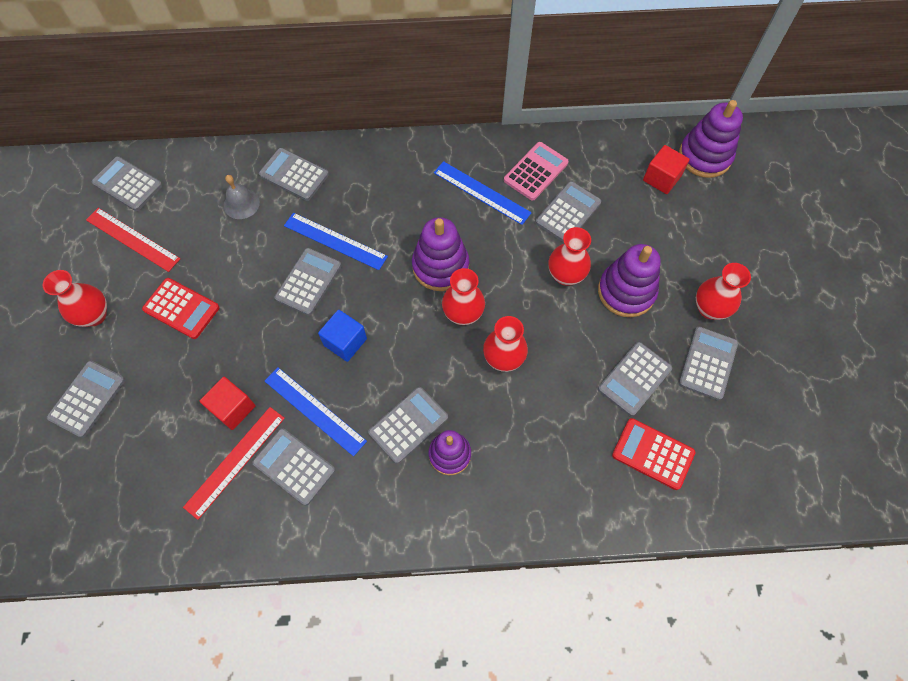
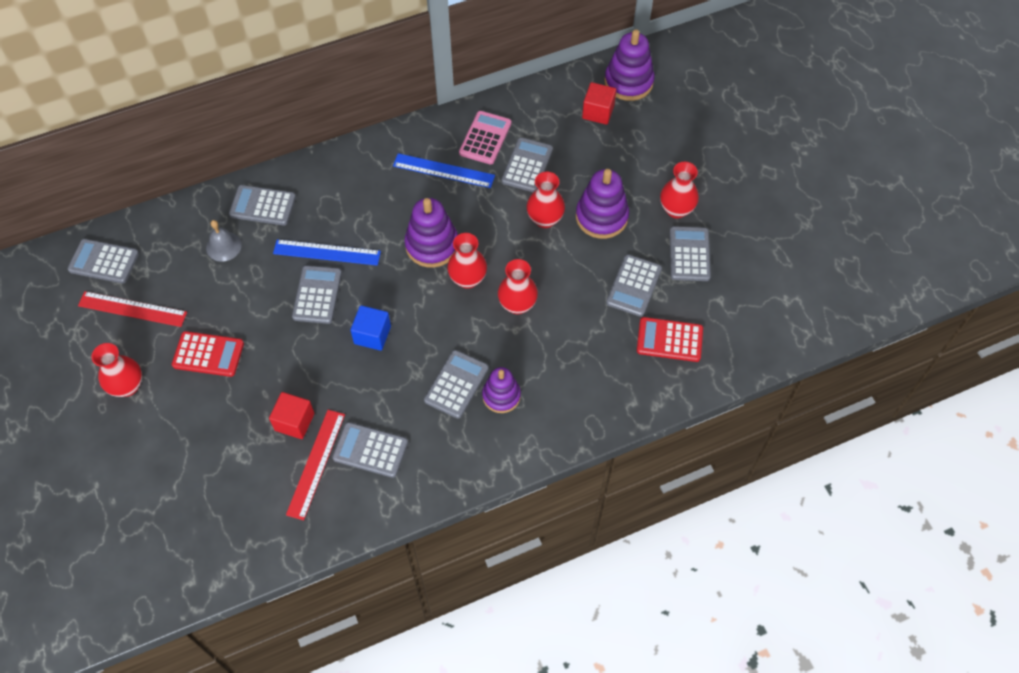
camera: 20 degrees left, 5 degrees down
(87, 399) = (155, 458): grey calculator -> none
(314, 411) = (369, 400): blue ruler -> none

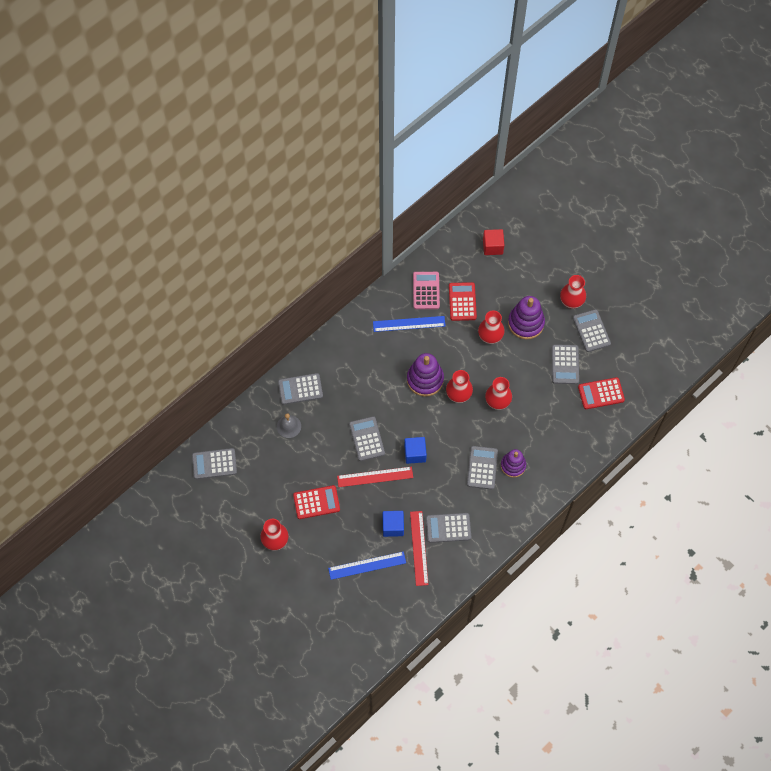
camera: 20 degrees left, 5 degrees up
(132, 309) = (251, 489): red ruler -> red ruler (375, 477)
(294, 422) = (393, 526): red cube -> blue cube
(327, 252) = (359, 408): blue ruler -> blue ruler (367, 565)
(527, 165) = (462, 302): grey calculator -> red calculator
(628, 82) = (504, 217): purple stacking toy -> none

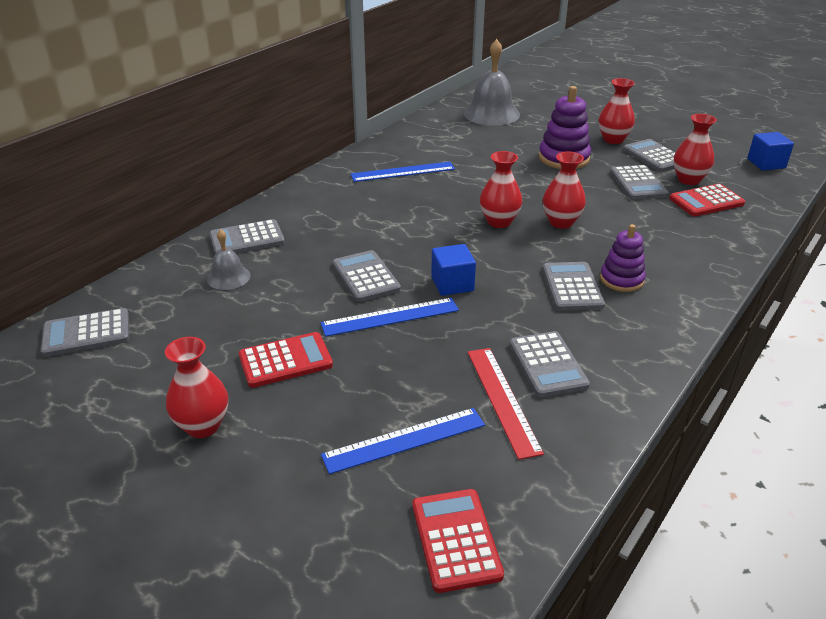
camera: 10 degrees left, 30 degrees down
(375, 477) = (390, 317): red ruler -> blue ruler
(393, 526) = (441, 376): blue cube -> blue cube (766, 163)
(425, 379) = (442, 213): purple stacking toy -> none
(426, 291) = (418, 147): pink calculator -> none
(448, 528) = (547, 365): grey calculator -> grey calculator turned 90 degrees counterclockwise
(462, 302) = (470, 151): red calculator -> red calculator (456, 540)
(490, 337) = (521, 172): red vase -> red vase (688, 180)
(492, 246) = (491, 114): red cube -> grey bell

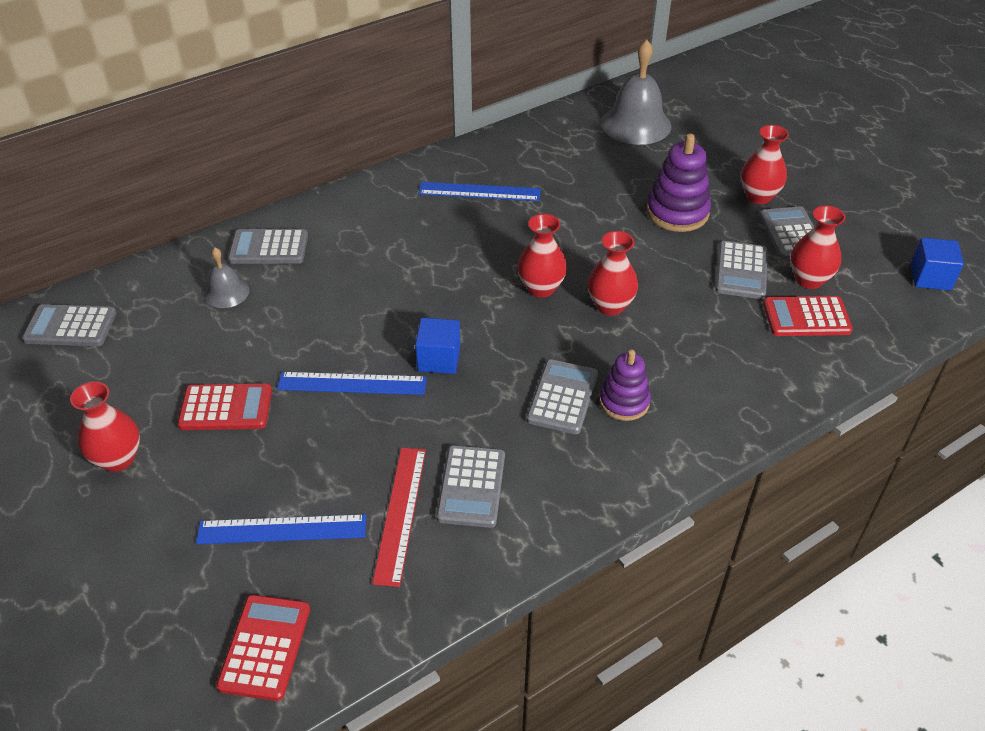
camera: 20 degrees right, 10 degrees up
(366, 277) = (357, 327): grey calculator -> none

